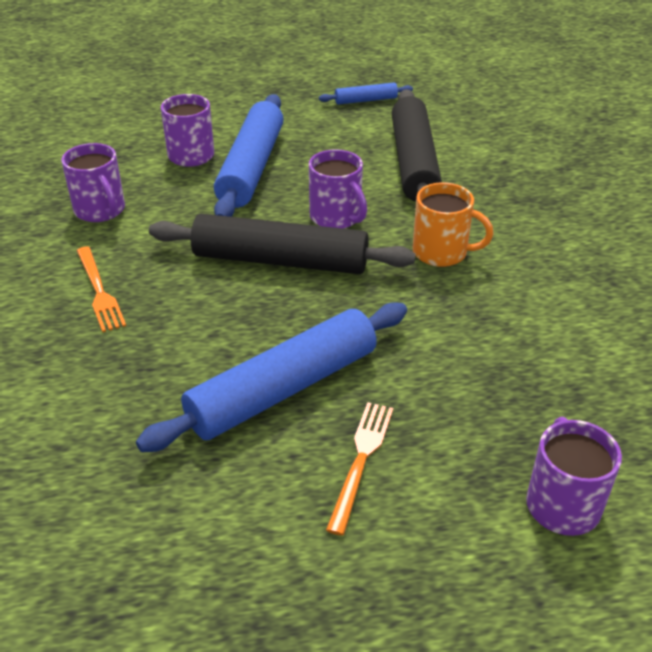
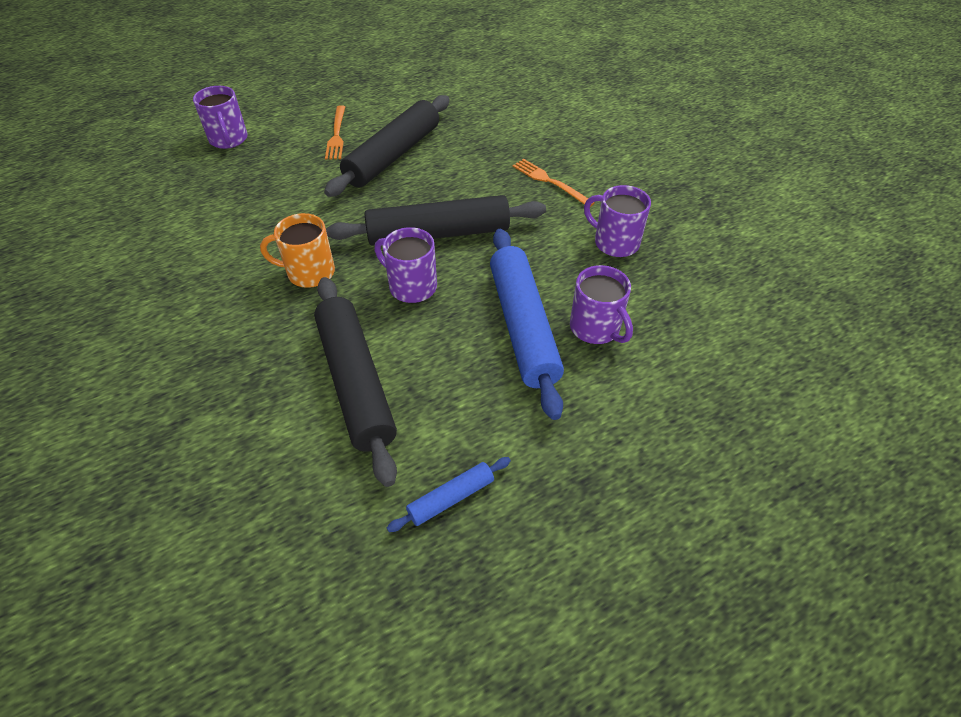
camera: 160 degrees right, 10 degrees up
(283, 389) = (393, 155): blue rolling pin -> black rolling pin

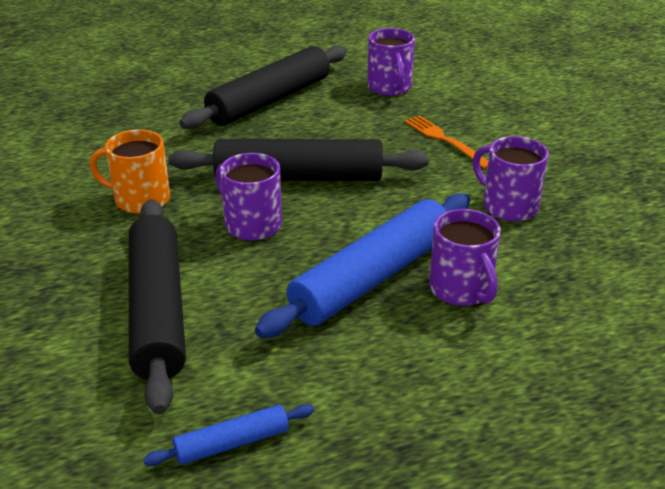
camera: 10 degrees right, 15 degrees down
(228, 139) = (95, 71): purple mug -> purple mug (390, 87)
(336, 135) = (213, 76): orange fork -> none
(523, 326) = (372, 278): blue rolling pin -> blue rolling pin turned 45 degrees clockwise

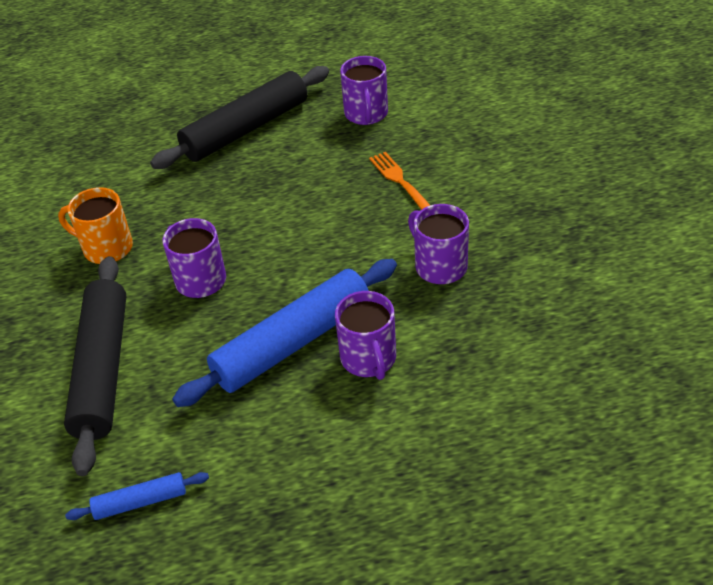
camera: 10 degrees right, 10 degrees up
(299, 177) = (253, 226): black rolling pin -> none

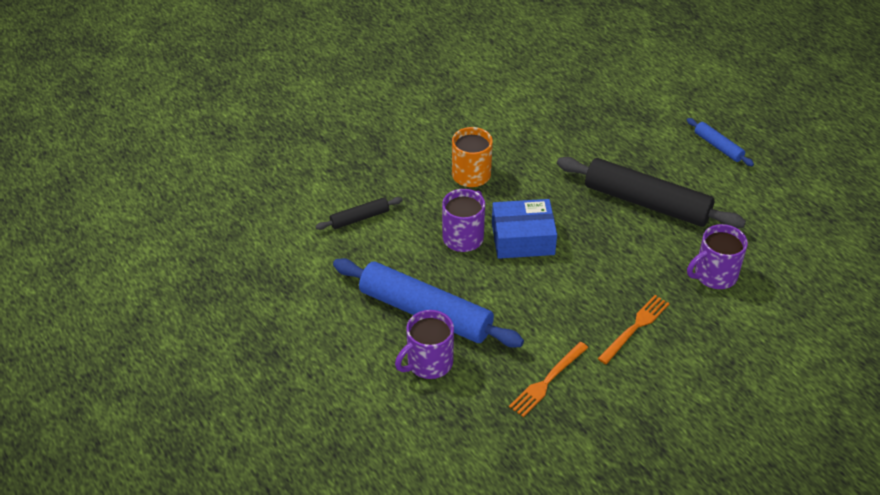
camera: 65 degrees right, 0 degrees up
(103, 369) = (360, 218): black rolling pin -> black rolling pin, size x0.47
(140, 502) = (262, 280): blue rolling pin -> blue rolling pin (718, 147)
(234, 231) = (523, 238): none -> blue box
(439, 266) = (547, 381): purple mug -> orange fork

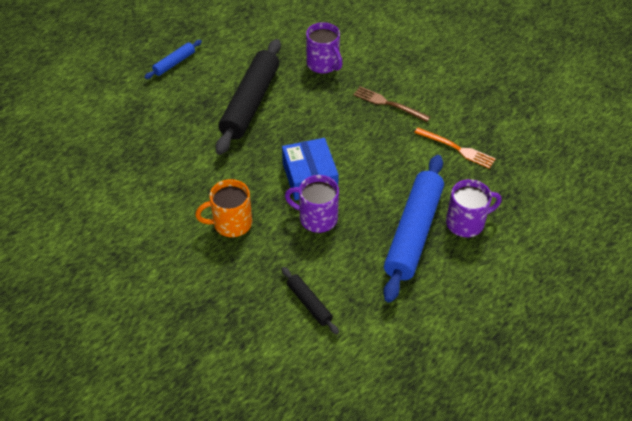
camera: 100 degrees left, 5 degrees up
(428, 363) = (466, 222): purple mug -> purple mug turned 60 degrees counterclockwise
(635, 327) = (388, 104): orange fork -> brown fork

